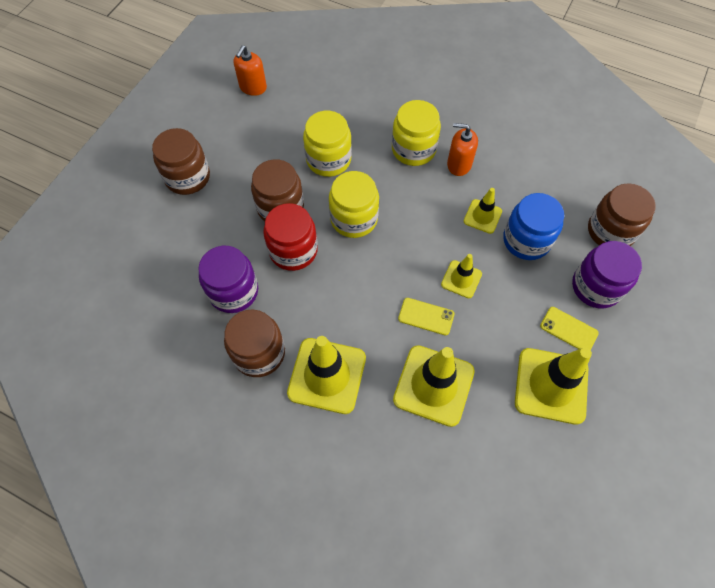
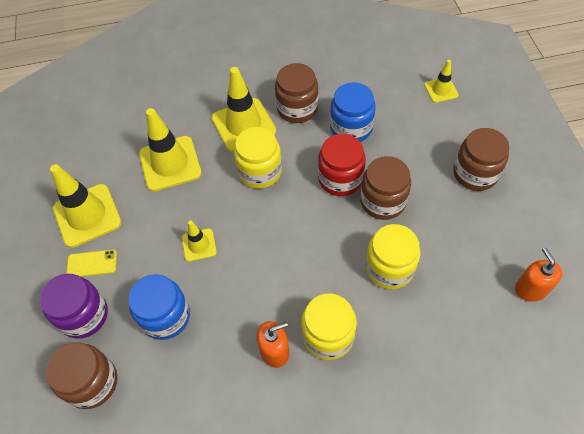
camera: 145 degrees right, 5 degrees down
(233, 291) = (351, 128): purple jar -> blue jar
(354, 219) = (320, 233): yellow jar -> yellow jar (260, 171)
(426, 316) = (206, 201): yellow phone -> none
(482, 216) = (217, 312): yellow traffic cone -> yellow traffic cone (441, 90)

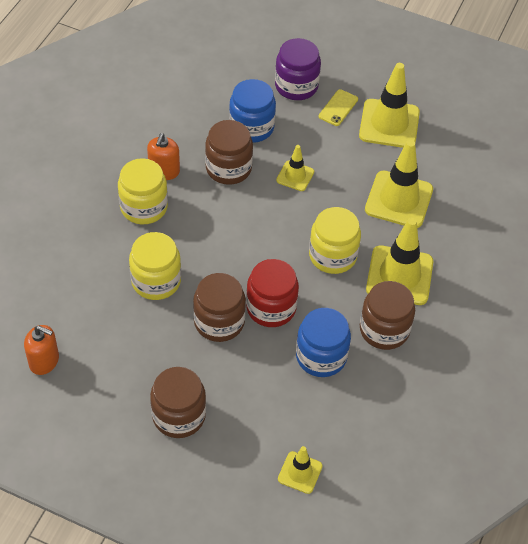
camera: 120 degrees right, 5 degrees down
(92, 382) = (239, 69): brown jar -> brown jar (228, 168)

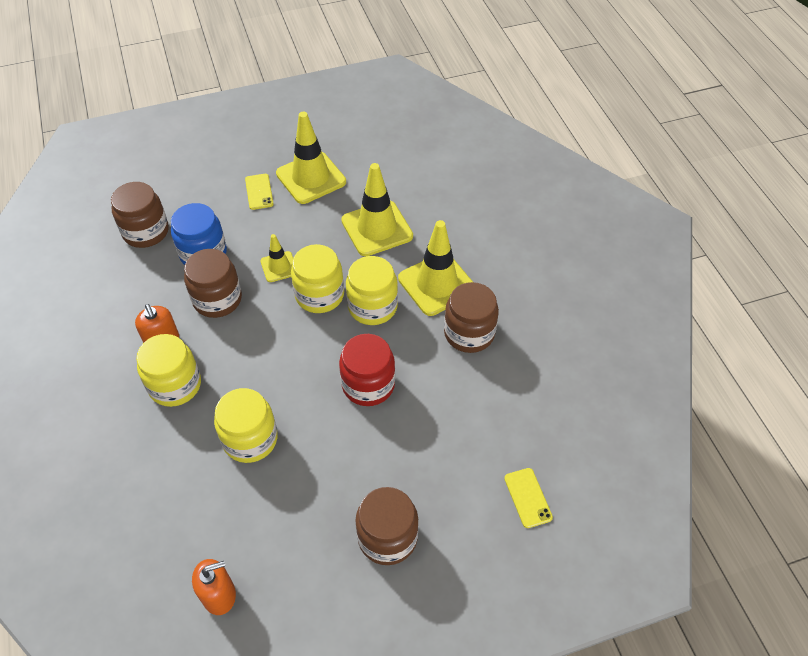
camera: 40 degrees left, 0 degrees up
(219, 322) = (339, 430): brown jar -> brown jar (146, 232)
(296, 86) = (207, 197): purple jar -> none
(300, 472) = (527, 498): yellow traffic cone -> yellow phone
(303, 218) = (319, 295): none -> yellow jar
(321, 356) = (446, 392): blue jar -> none

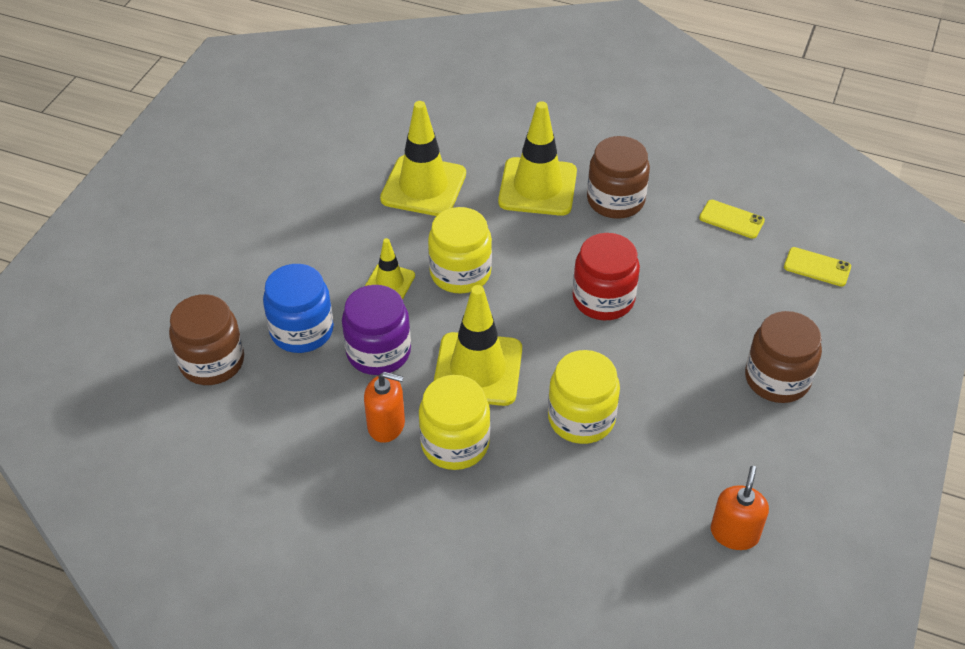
camera: 50 degrees left, 5 degrees down
(217, 299) = (378, 352): brown jar -> purple jar
(259, 192) = (268, 242): yellow phone -> yellow phone (731, 219)
(311, 178) = (298, 194): yellow traffic cone -> yellow traffic cone (478, 369)
(372, 307) = (516, 244): yellow jar -> none

